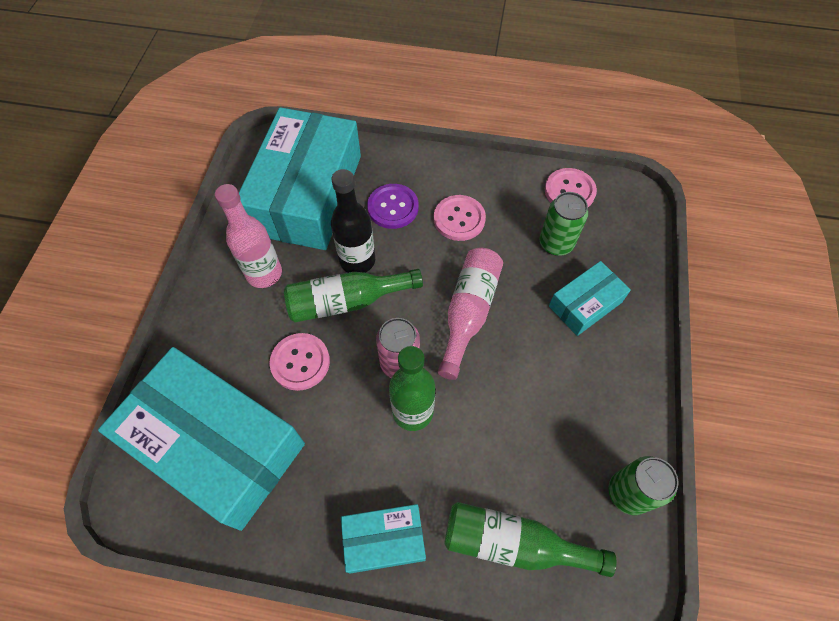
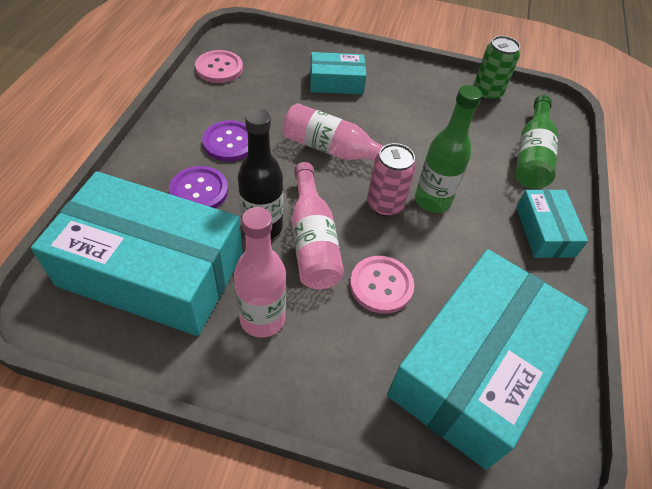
camera: 90 degrees left, 10 degrees down
(347, 301) = (312, 240): green bottle -> pink bottle
(459, 219) = (229, 142): pink button -> purple button
(556, 243) = (274, 86): green can -> none
(585, 304) = (336, 82): turquoise box -> turquoise box turned 60 degrees counterclockwise

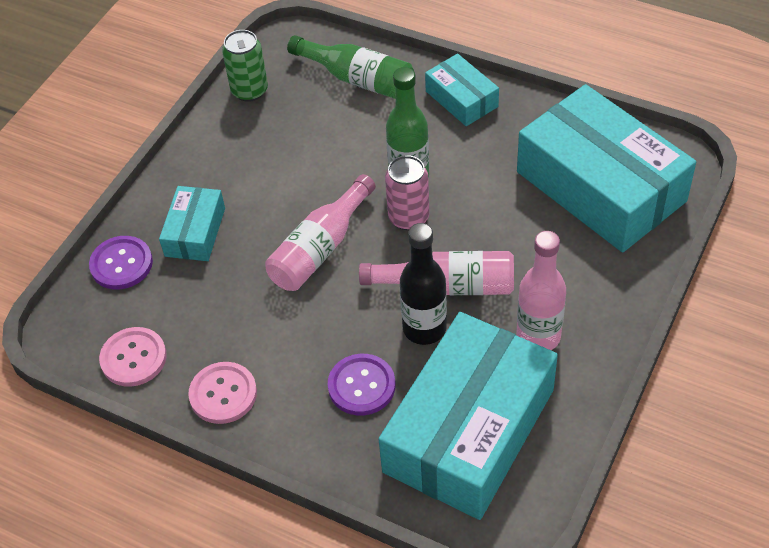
camera: 70 degrees left, 0 degrees up
(229, 142) = (285, 352): purple button -> purple button (121, 264)
(381, 285) = (510, 238): pink button -> pink button (223, 394)
(544, 231) = (461, 99): turquoise box -> turquoise box turned 45 degrees clockwise

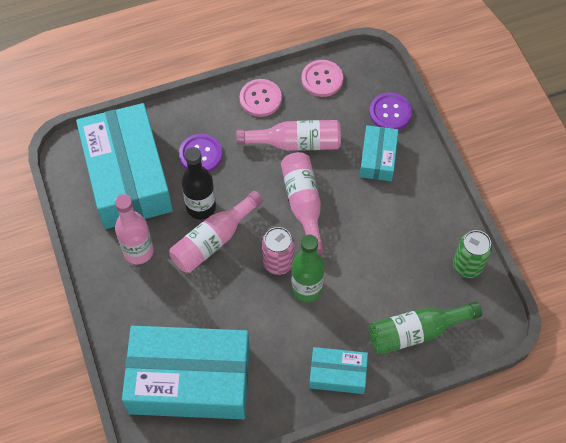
camera: 130 degrees right, 10 degrees up
(195, 232) = (378, 158): turquoise box -> turquoise box turned 45 degrees clockwise
(250, 313) = (295, 143): none -> pink bottle

